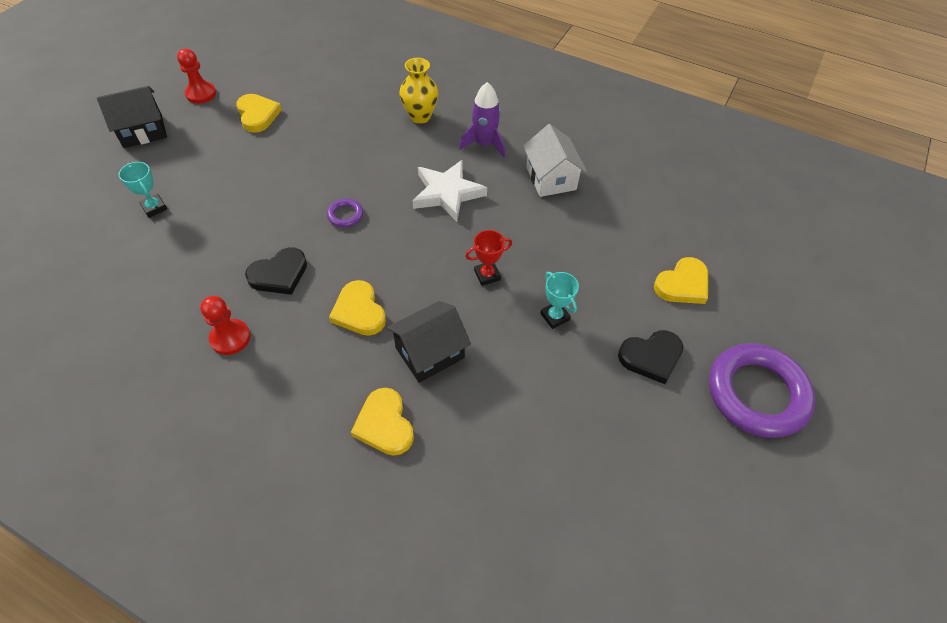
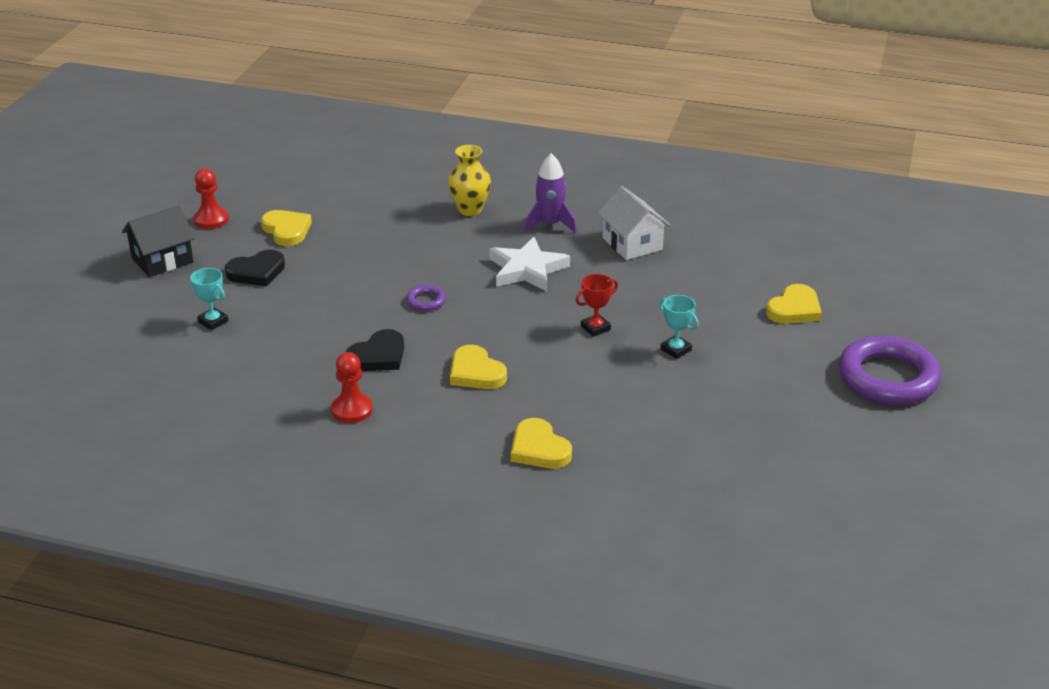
camera: 10 degrees left, 20 degrees down
(429, 352) = (561, 392): black house -> none
(651, 357) = (780, 366): black heart -> black heart (257, 272)

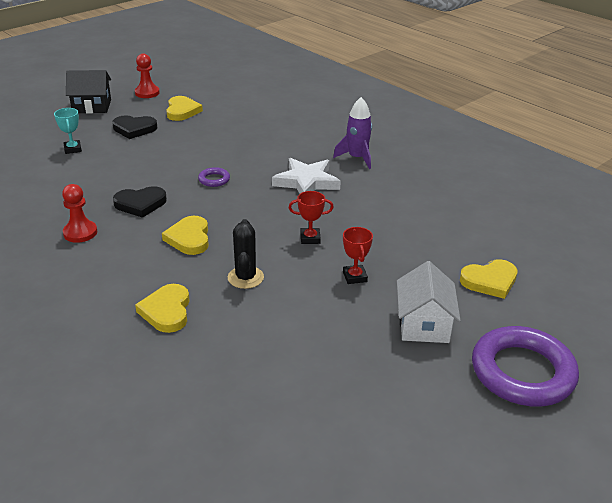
camera: 30 degrees right, 0 degrees up
(470, 210) = (312, 132): yellow vase -> none
(577, 389) = (245, 277): none -> black cactus
(632, 244) = (404, 189): white house -> white house (423, 324)
(676, 350) = (354, 277): turquoise trophy -> red trophy

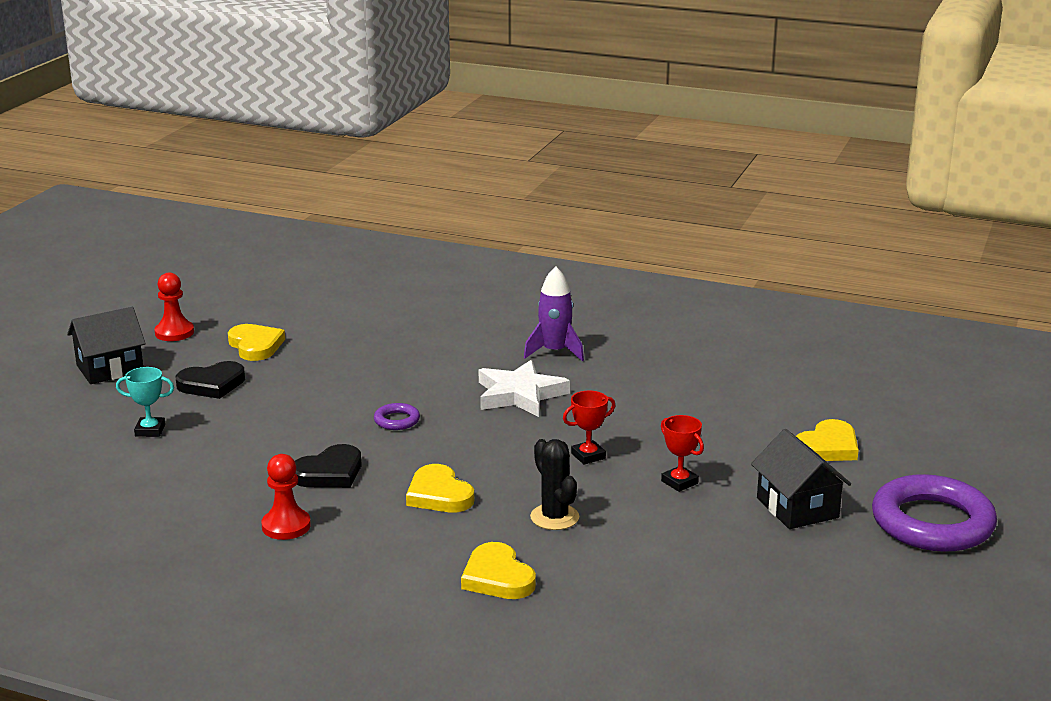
camera: 25 degrees left, 10 degrees down
(73, 149) = (150, 430): turquoise trophy -> turquoise trophy turned 45 degrees counterclockwise
(423, 324) = (797, 508): white house -> black house

